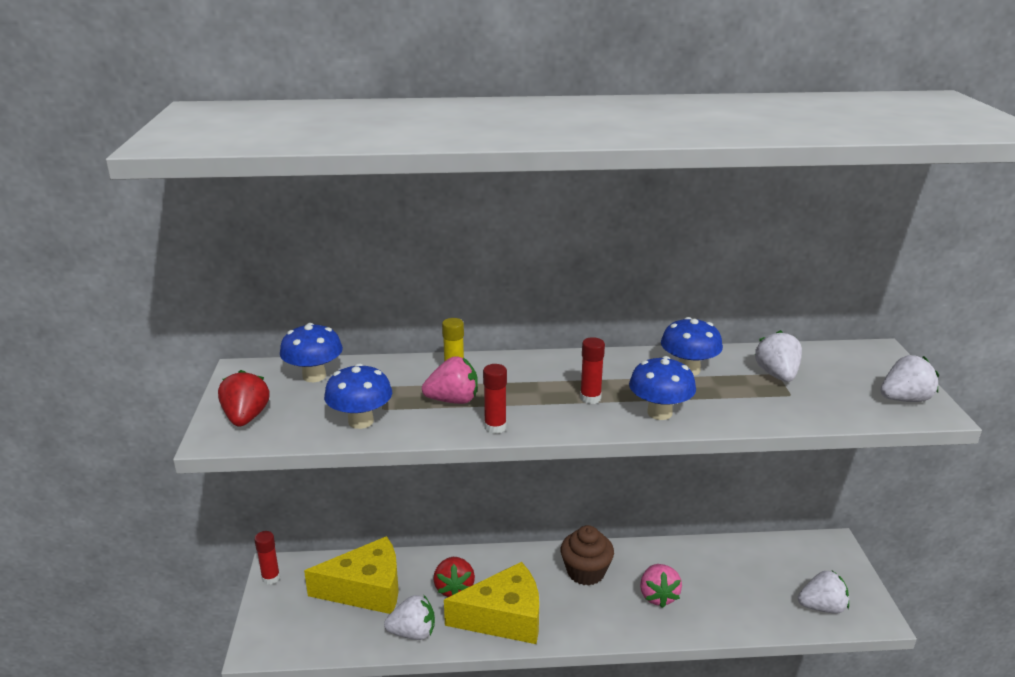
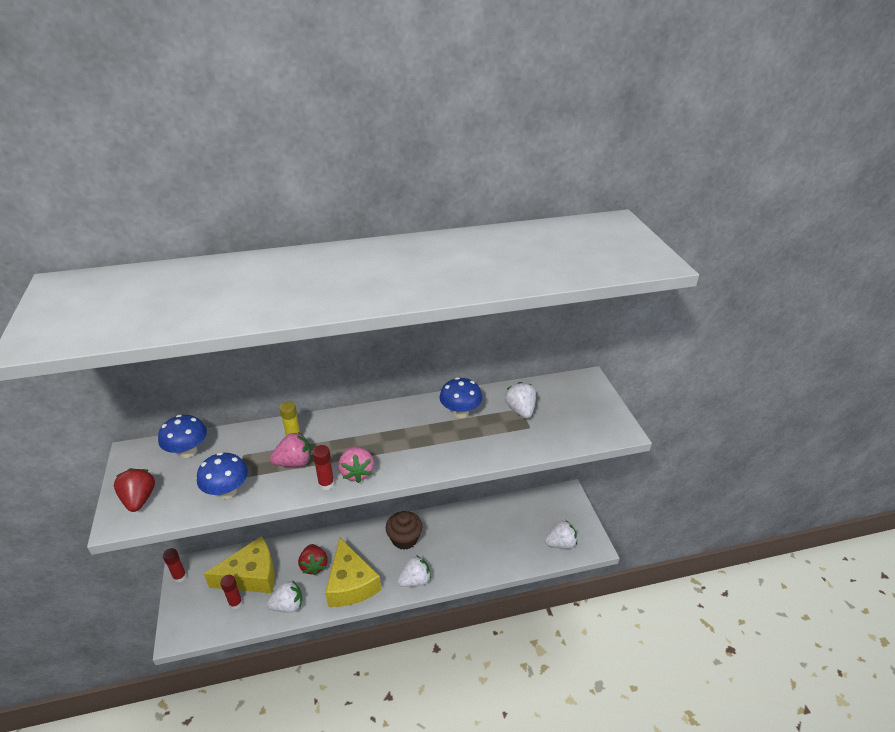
camera: 10 degrees left, 10 degrees up
(504, 617) = (351, 583): yellow cheese -> yellow cheese turned 90 degrees clockwise
(590, 398) = (393, 448): red glue stick -> red glue stick (235, 603)
(658, 596) = (454, 551): pink strawberry -> pink strawberry (357, 473)
(659, 413) = (441, 455): blue mushroom -> none
(904, 399) = (604, 422): white strawberry -> white strawberry (415, 580)

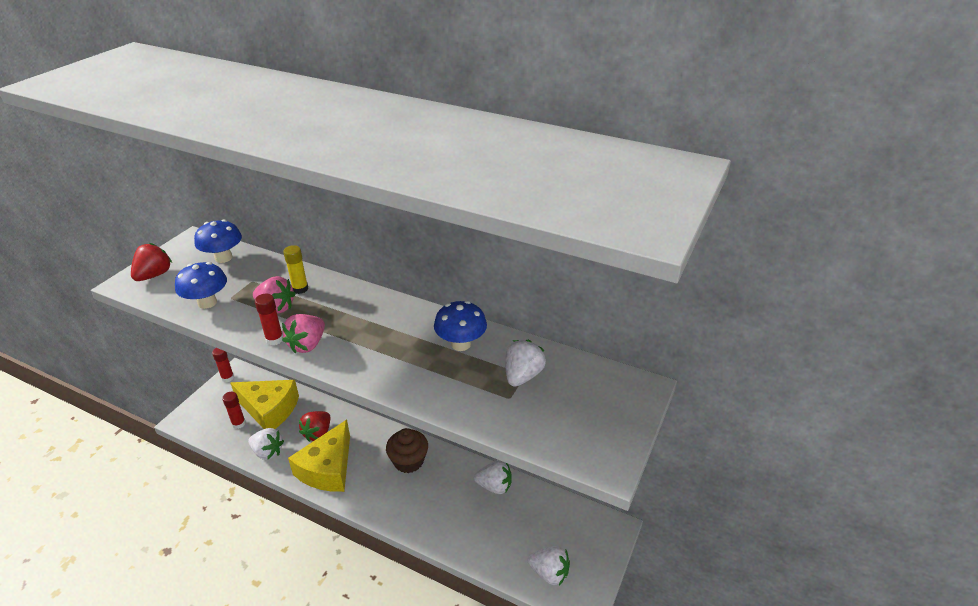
camera: 40 degrees right, 0 degrees up
(415, 580) = (378, 504): white strawberry -> white strawberry (494, 486)

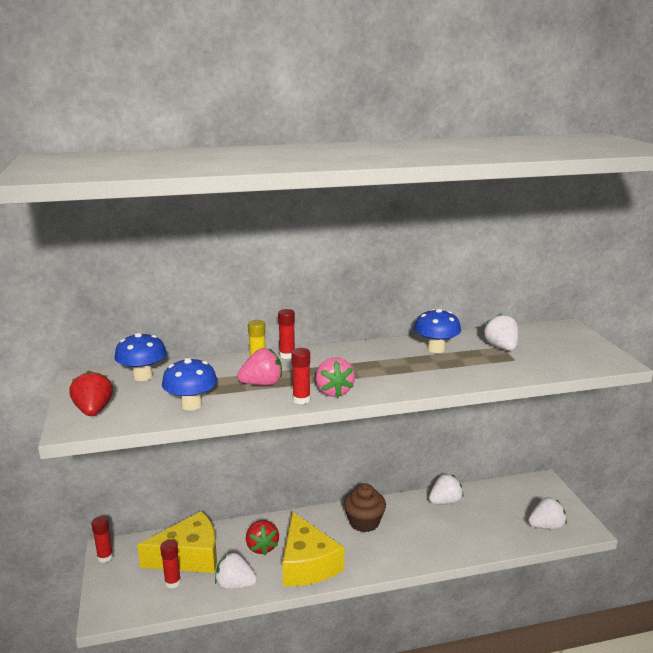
camera: 40 degrees left, 15 degrees down
(268, 452) = (235, 585): white strawberry -> white strawberry turned 150 degrees counterclockwise
(339, 286) = (287, 355): none -> red glue stick

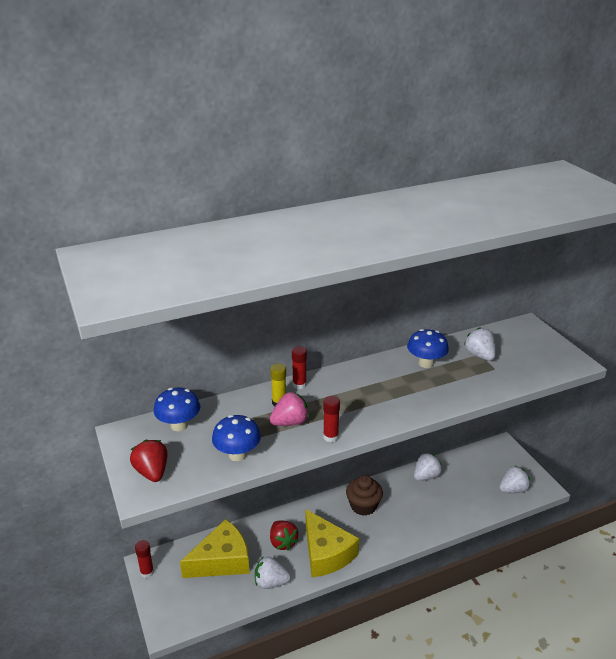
camera: 10 degrees left, 10 degrees up
(173, 582) = (216, 588): red glue stick -> none
(333, 391) = (355, 424): pink strawberry -> none

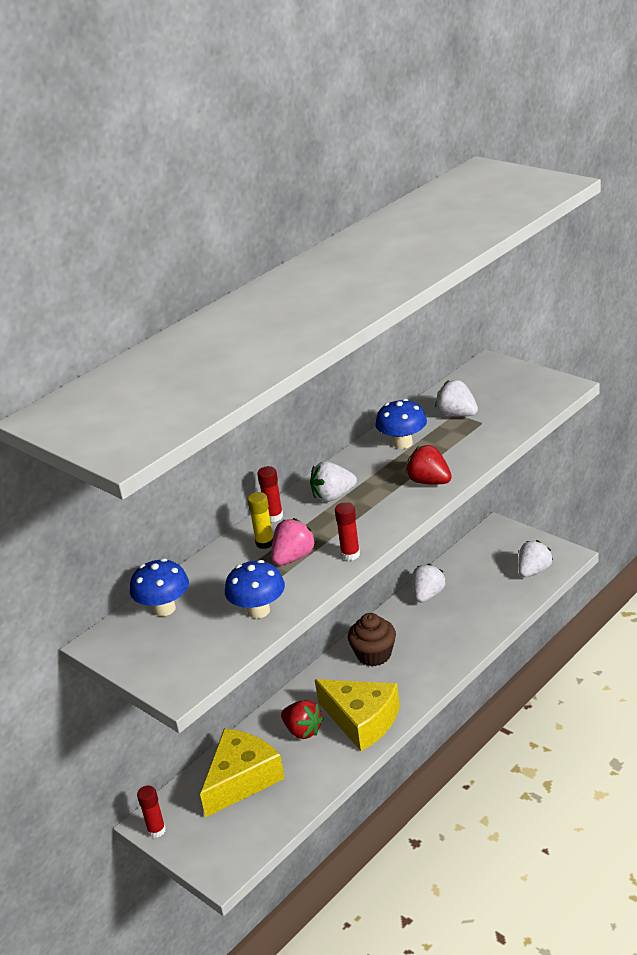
camera: 20 degrees left, 0 degrees up
(152, 472) = (173, 664): red strawberry -> red strawberry (429, 482)
(271, 582) = (316, 776): white strawberry -> white strawberry (333, 496)

